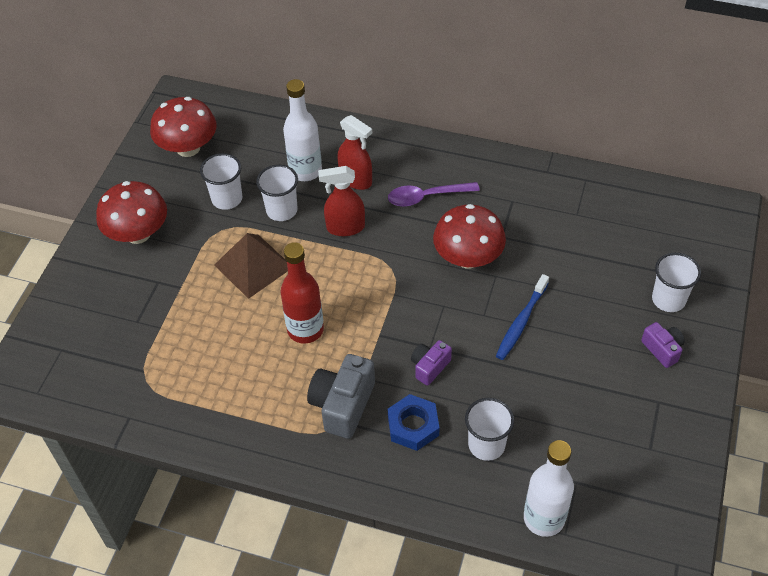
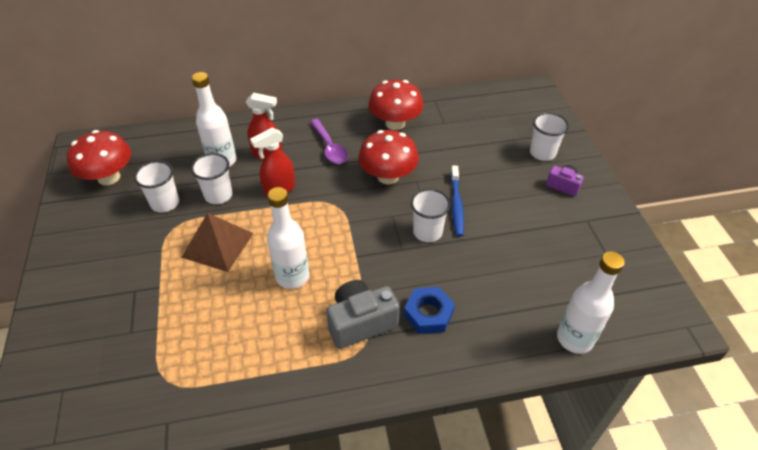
camera: 30 degrees left, 5 degrees down
(138, 233) = (94, 258): red mushroom -> red mushroom (395, 123)
(305, 330) = (292, 276): red bottle -> white bottle
(343, 405) = (361, 322): grey camera -> grey camera turned 75 degrees clockwise
(426, 197) = (330, 147): purple spoon -> purple spoon turned 75 degrees counterclockwise
(429, 367) = (411, 263): purple camera -> none
(486, 445) = (494, 303): white cup -> white cup (427, 232)

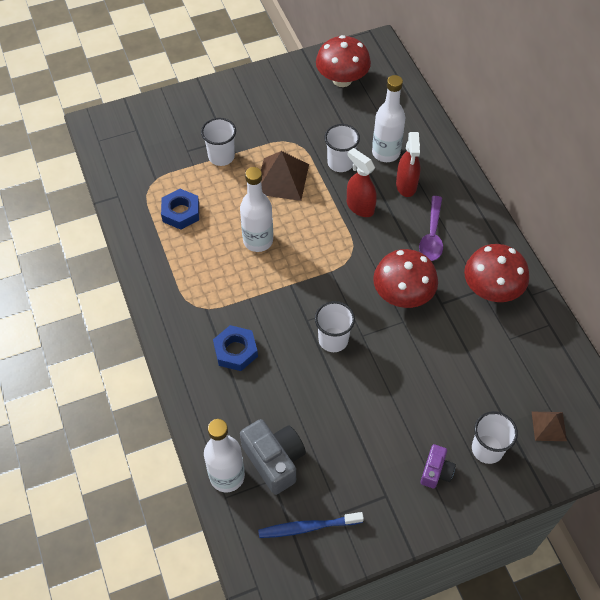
camera: 80 degrees right, 10 degrees up
(165, 203) = (321, 128): white cup -> white cup (221, 156)
(224, 348) = (181, 212): none -> blue nut
(330, 147) = (432, 235): purple spoon -> purple spoon turned 45 degrees counterclockwise
(361, 322) = (218, 300): grey camera -> grey camera (274, 460)
(456, 205) = (377, 362): blue toothbrush -> blue toothbrush (308, 527)
(523, 118) = (548, 426): none -> brown pyramid

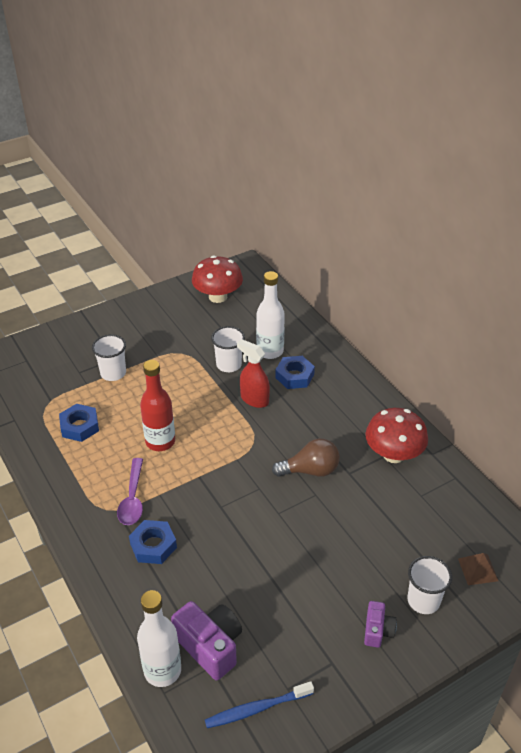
camera: 10 degrees left, 15 degrees down
(258, 241) = (160, 441): white bottle -> red bottle
(274, 460) = (210, 646): grey camera -> purple camera
(282, 179) = (175, 385): brown pyramid -> none
(333, 340) = (250, 521): white cup -> none
(402, 294) = (310, 470): red mushroom -> brown light bulb
(406, 185) = (294, 376): red spray bottle -> blue nut
(432, 235) = (327, 415): purple spoon -> purple spoon (132, 499)

